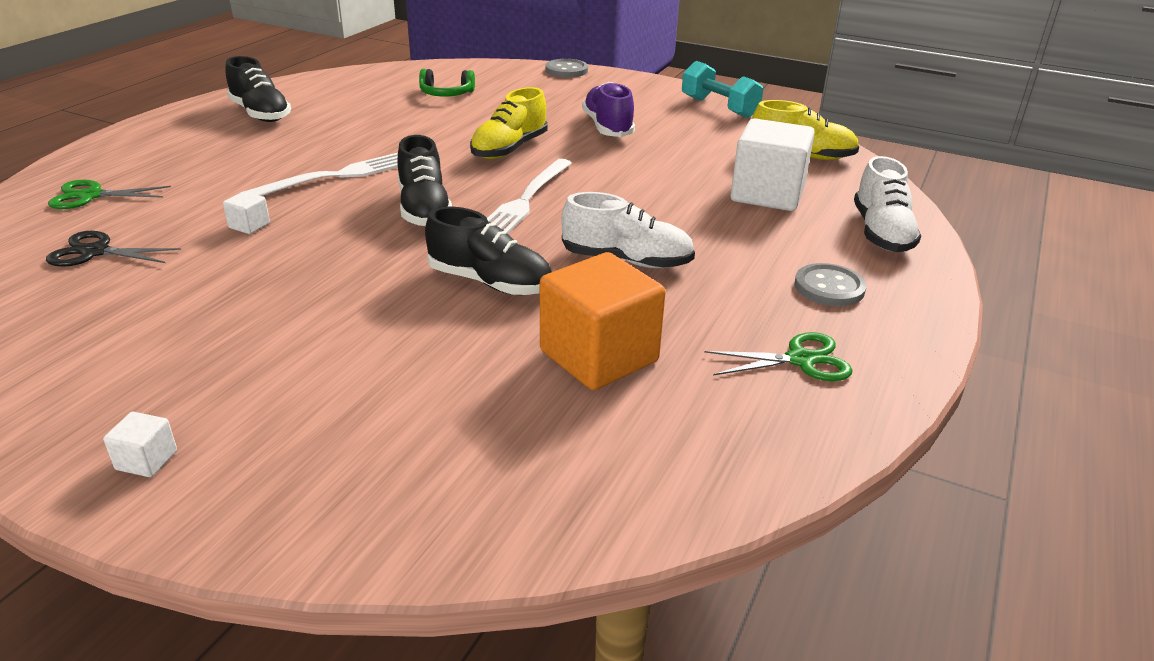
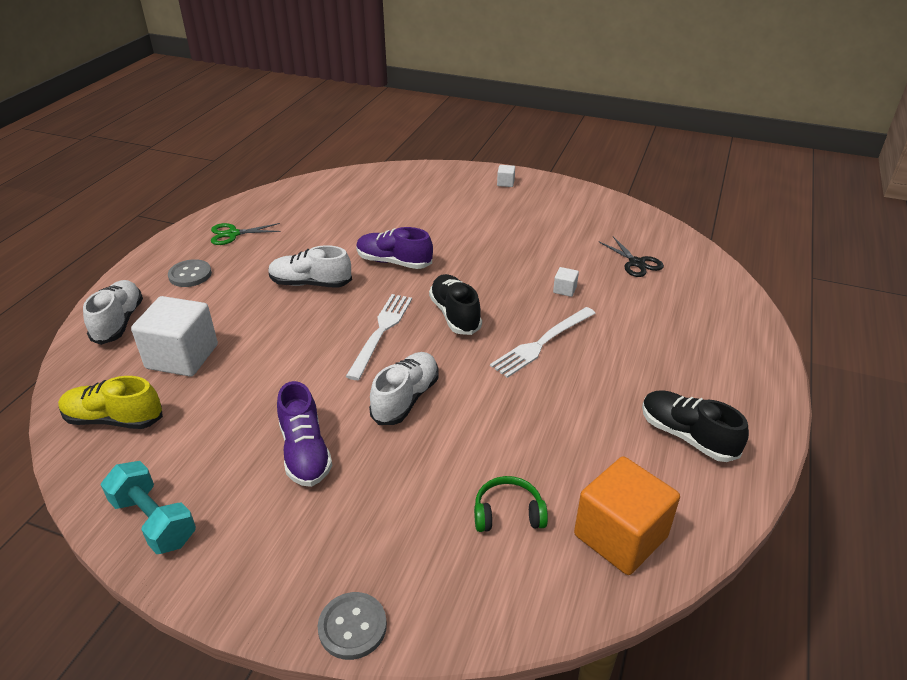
camera: 175 degrees right, 5 degrees up
(91, 196) = (699, 306): green scissors -> none
(95, 252) = (636, 263): black scissors -> black scissors turned 60 degrees clockwise
(490, 282) = (394, 262): black shoe -> purple shoe
(509, 149) = (406, 398): yellow shoe -> white shoe
(599, 356) = (333, 229): orange cube -> orange cube (620, 536)

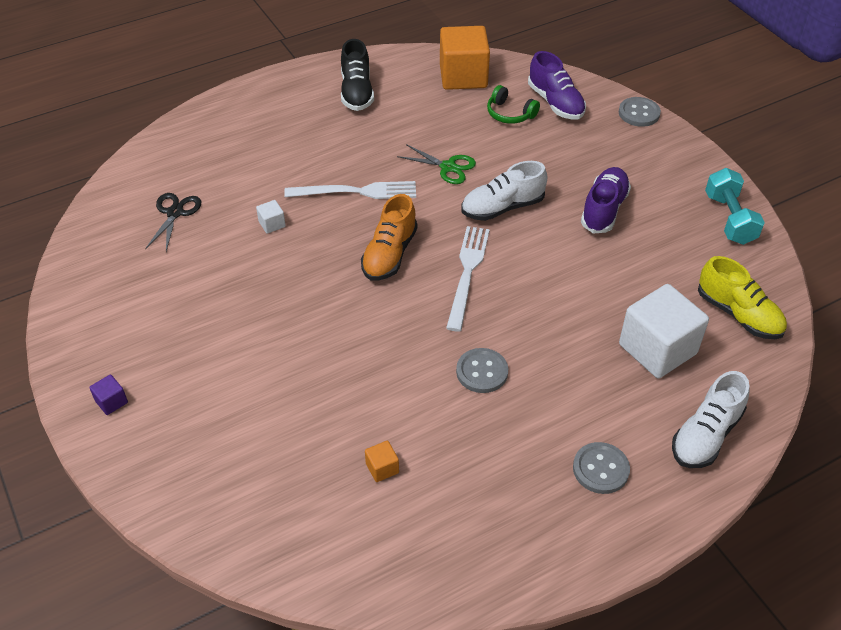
camera: 140 degrees left, 10 degrees up
(233, 234) = (511, 521): green scissors -> green scissors (448, 167)
(310, 283) = (482, 372): white shoe -> grey button
(328, 222) = (382, 468): none -> orange cube
(381, 332) = (467, 273): white fork -> white fork turned 135 degrees clockwise
(394, 262) = (375, 350): purple shoe -> purple shoe (555, 103)
(455, 315) = (389, 254): black shoe -> orange shoe
(505, 183) = (111, 402): white cube -> purple cube

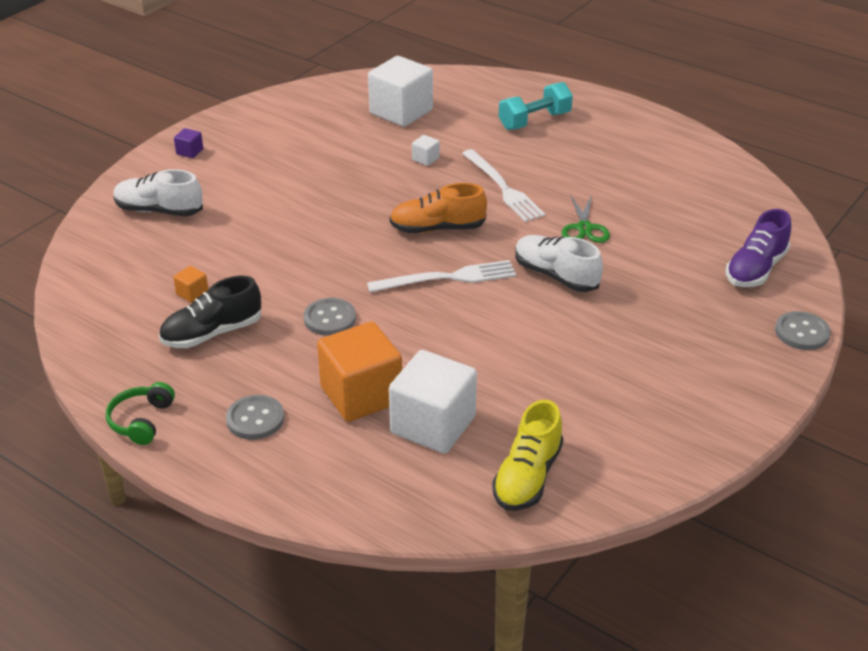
camera: 65 degrees right, 10 degrees down
(175, 213) = (401, 112): black scissors -> white cube
(356, 92) = (641, 148): black shoe -> black shoe (212, 333)
(463, 76) = (733, 200): orange cube -> orange cube (361, 395)
(509, 114) = (704, 244): green headphones -> green headphones (141, 421)
(604, 209) = (612, 343): purple shoe -> none
(705, 435) = (336, 483): white shoe -> white shoe (159, 210)
(729, 219) = (680, 441): turquoise dumbbell -> turquoise dumbbell (534, 121)

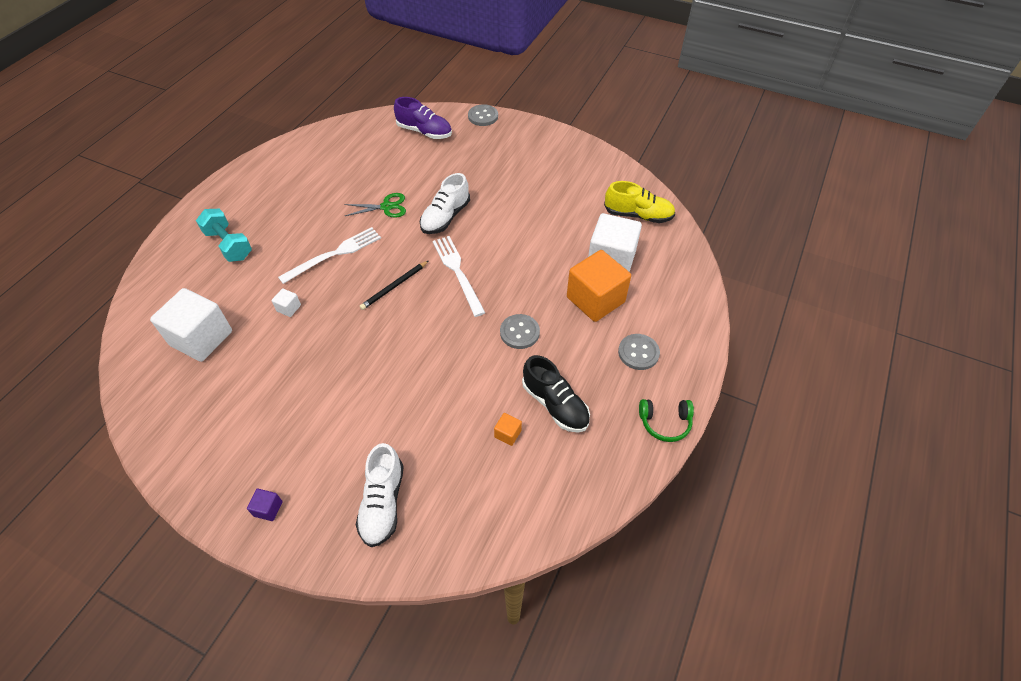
camera: 100 degrees left, 15 degrees up
(437, 228) = (394, 286): orange shoe -> black pencil

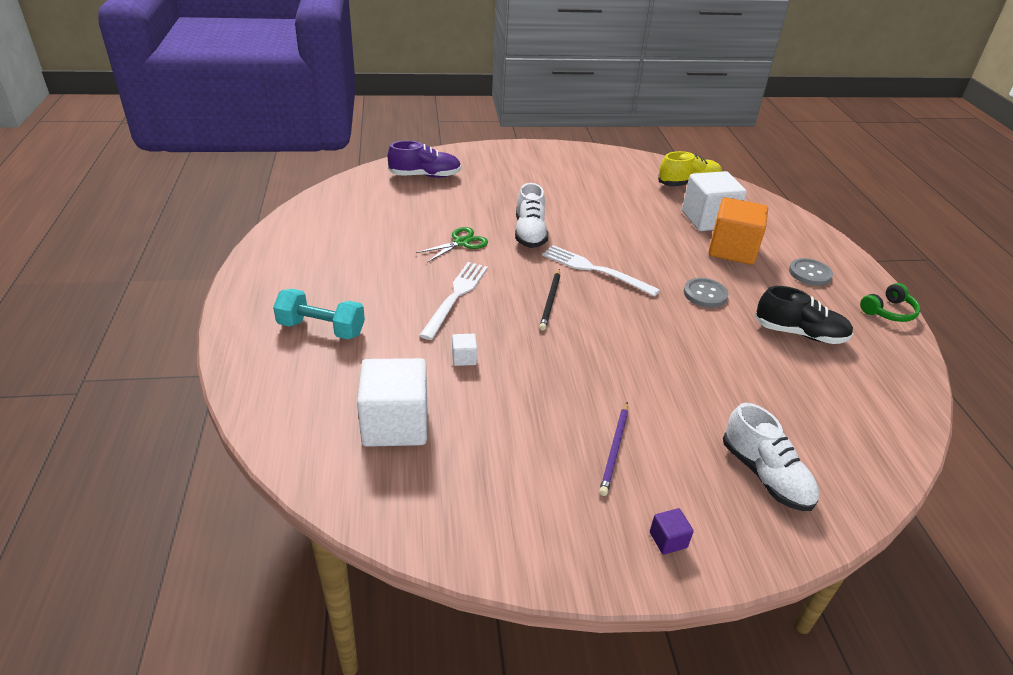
camera: 35 degrees left, 15 degrees down
(307, 427) = (614, 450): none -> purple pencil
(483, 116) = (468, 151): grey button -> none
(507, 434) = (793, 371): orange cube -> none

